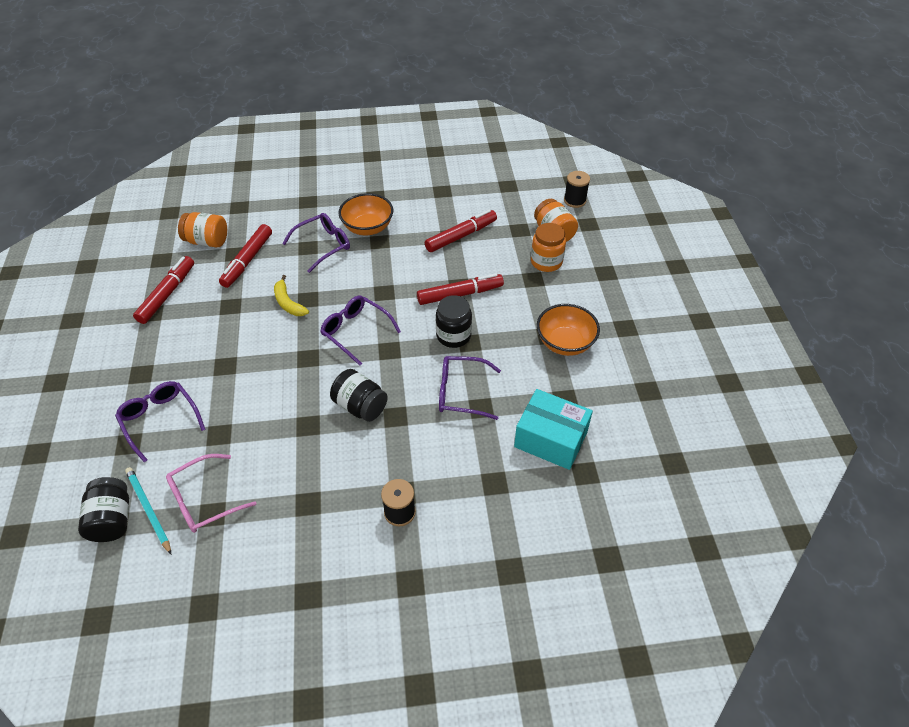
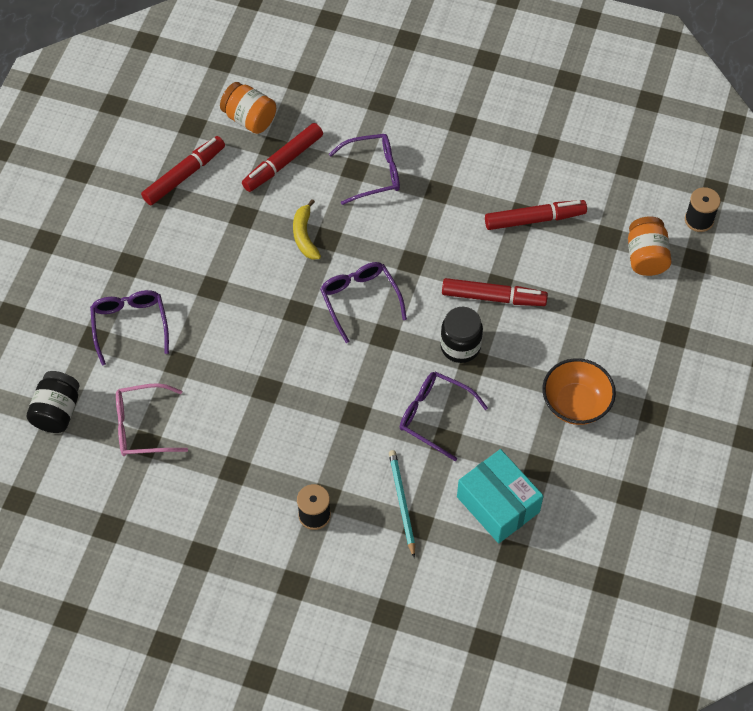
camera: 25 degrees right, 10 degrees up
(148, 509) = (91, 415): turquoise pencil -> turquoise pencil (402, 502)
(360, 406) = (326, 389): black jar -> none
(368, 228) = (433, 167): orange bowl -> none
(546, 262) = (614, 293): orange jar -> none

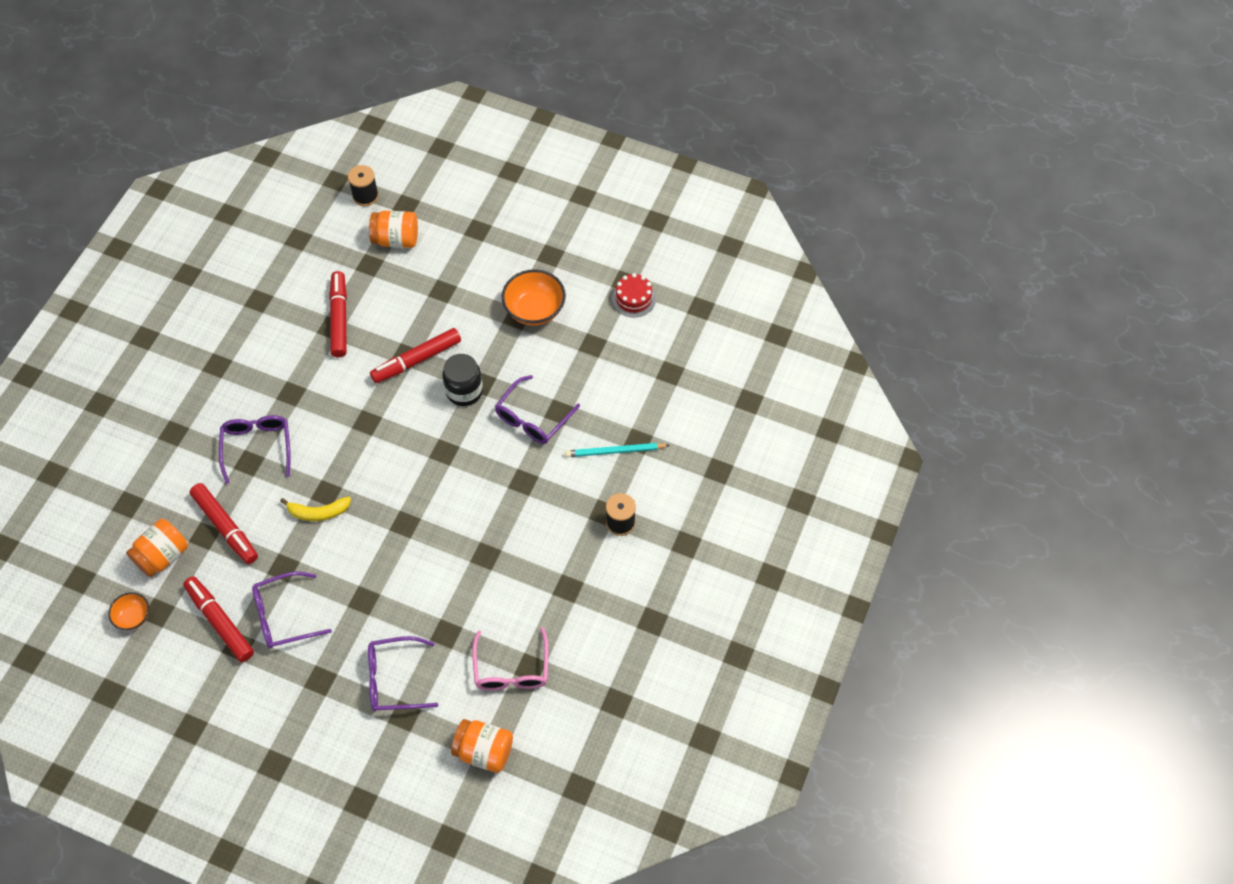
camera: 85 degrees left, 0 degrees up
(57, 411) = (484, 751): black jar -> orange jar
(187, 108) = (133, 617): none -> orange bowl
(360, 300) = (401, 469): purple glasses -> purple glasses (284, 616)
(493, 297) = (417, 360): red marker -> red marker turned 135 degrees counterclockwise
(498, 504) = (624, 378): turquoise box -> none
(608, 506) = (633, 298): none -> red cake

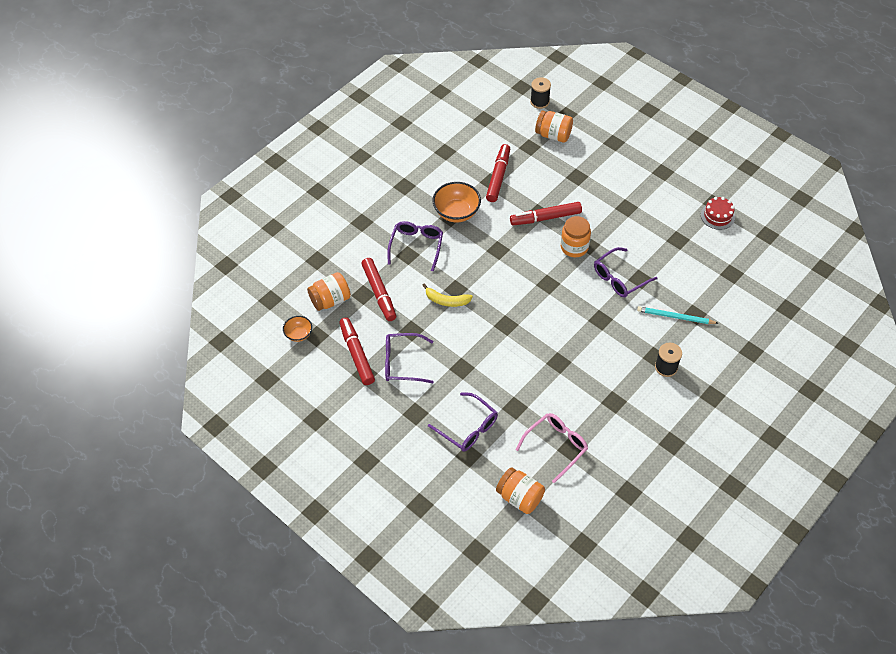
camera: 20 degrees right, 5 degrees down
(394, 679) = (468, 428): purple glasses -> purple glasses turned 150 degrees counterclockwise
(464, 391) = (574, 247): black jar -> orange jar
(511, 669) = (556, 446): pink glasses -> pink glasses turned 150 degrees counterclockwise
(534, 310) = (641, 205): orange bowl -> orange bowl (456, 212)

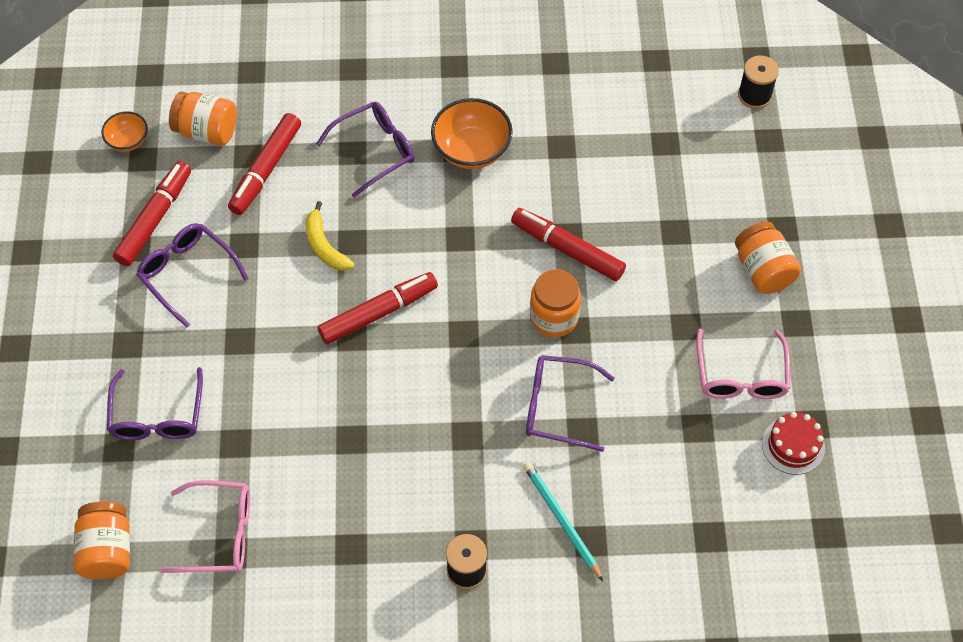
camera: 45 degrees right, 5 degrees up
(498, 177) = (577, 148): red marker -> red marker (378, 313)
(553, 135) = (715, 153): orange jar -> orange jar (763, 270)
(668, 208) = (741, 376): none -> pink glasses

